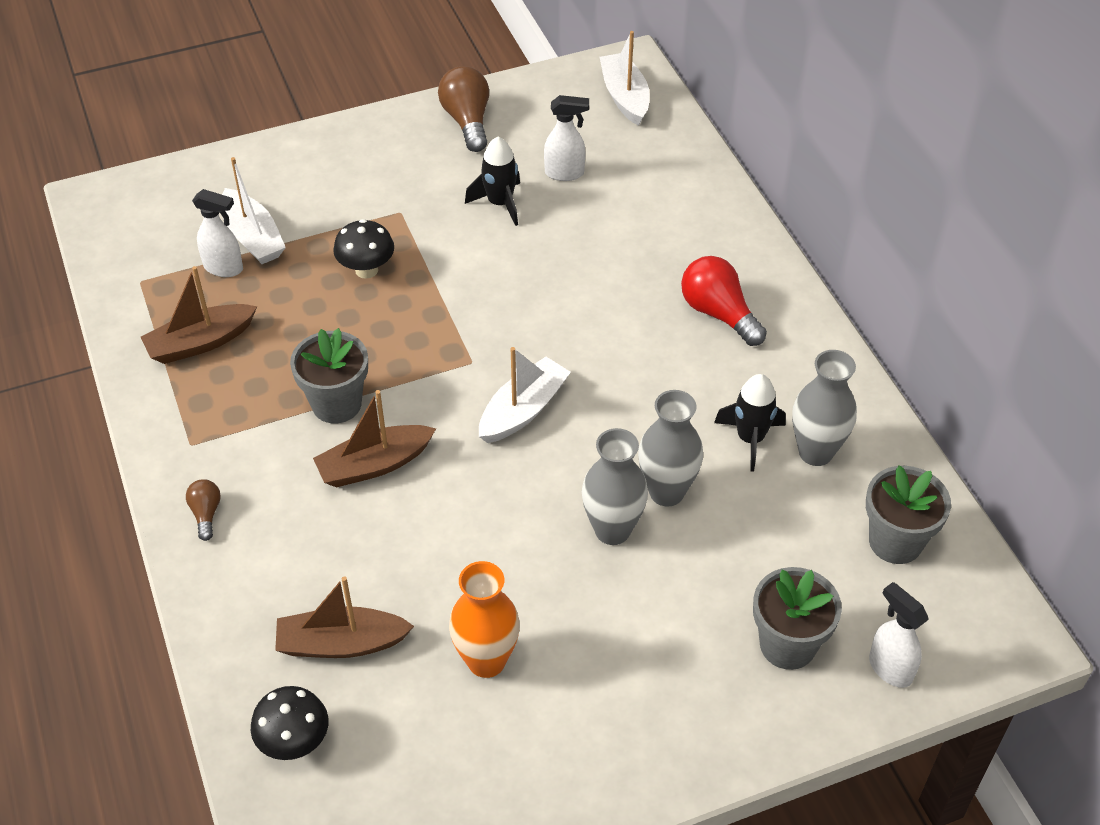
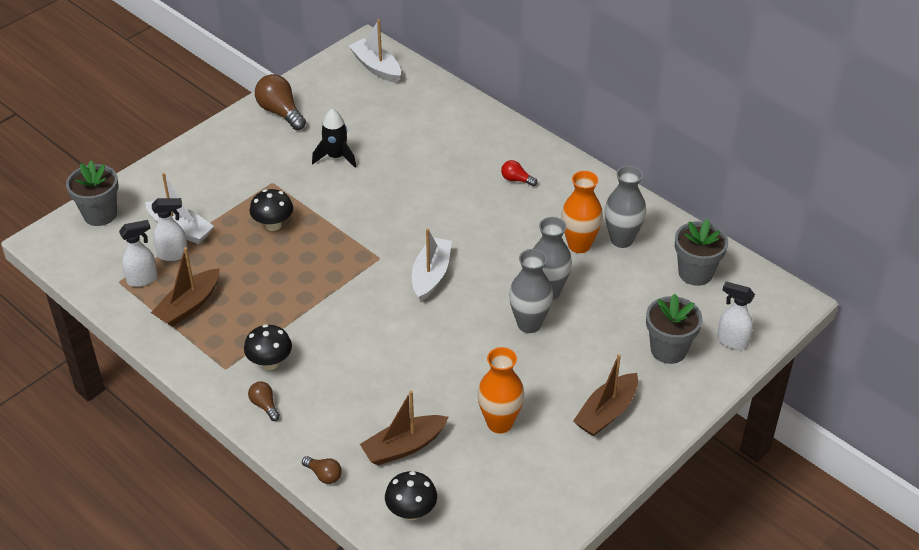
camera: 25 degrees left, 5 degrees down
(218, 641) = (324, 475): none -> brown light bulb
(248, 457) = (270, 363): none -> black mushroom
(336, 404) = (307, 311): grey flower pot -> grey flower pot (100, 214)
(374, 465) = (356, 339): brown boat -> brown boat (606, 413)
(565, 173) = (367, 126): white spray bottle -> white spray bottle (143, 279)
(718, 313) = (516, 180): red light bulb -> red light bulb, size x0.53
(750, 438) = (579, 245): black rocket -> orange vase

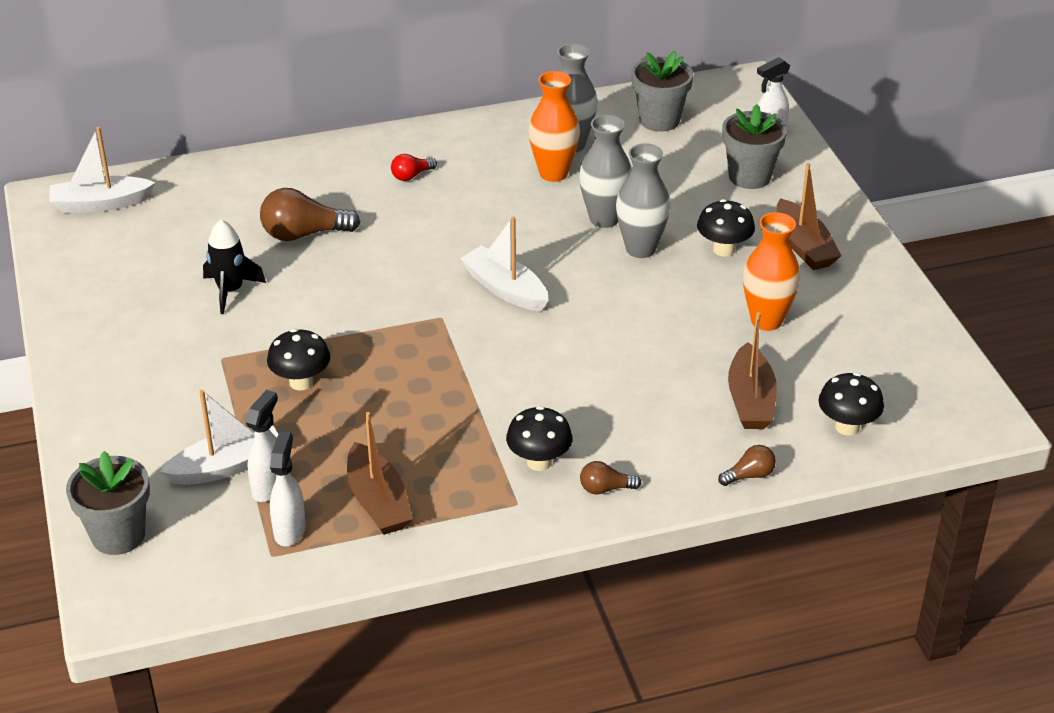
camera: 60 degrees left, 5 degrees down
(280, 112) = (94, 307): brown light bulb -> brown light bulb (303, 234)
(565, 369) = (723, 249): none -> black mushroom

